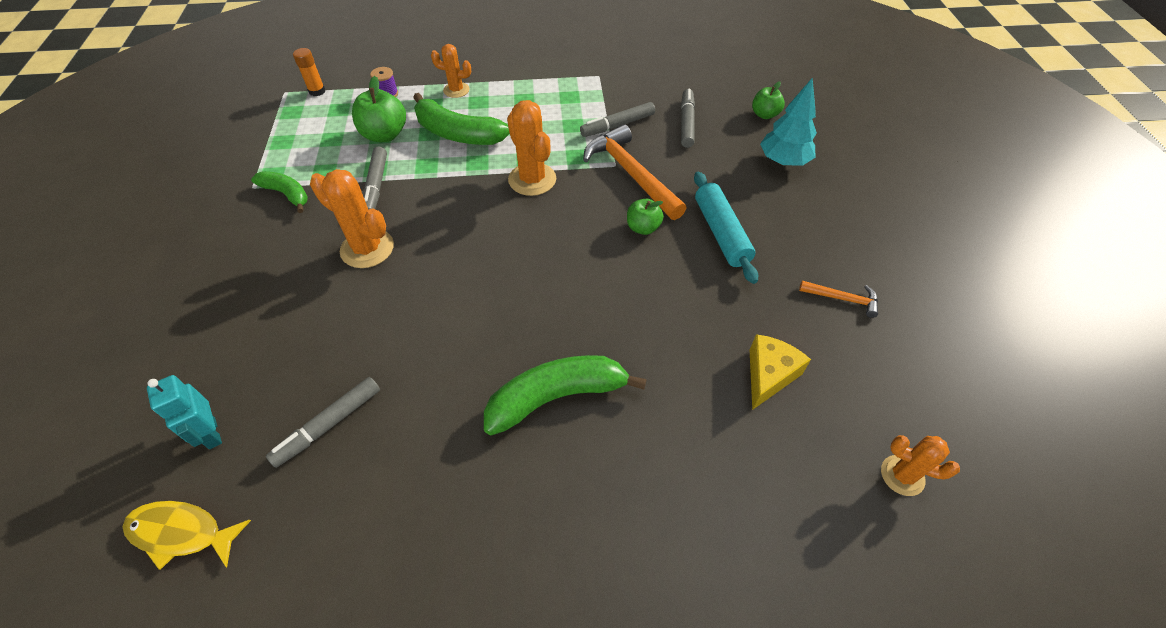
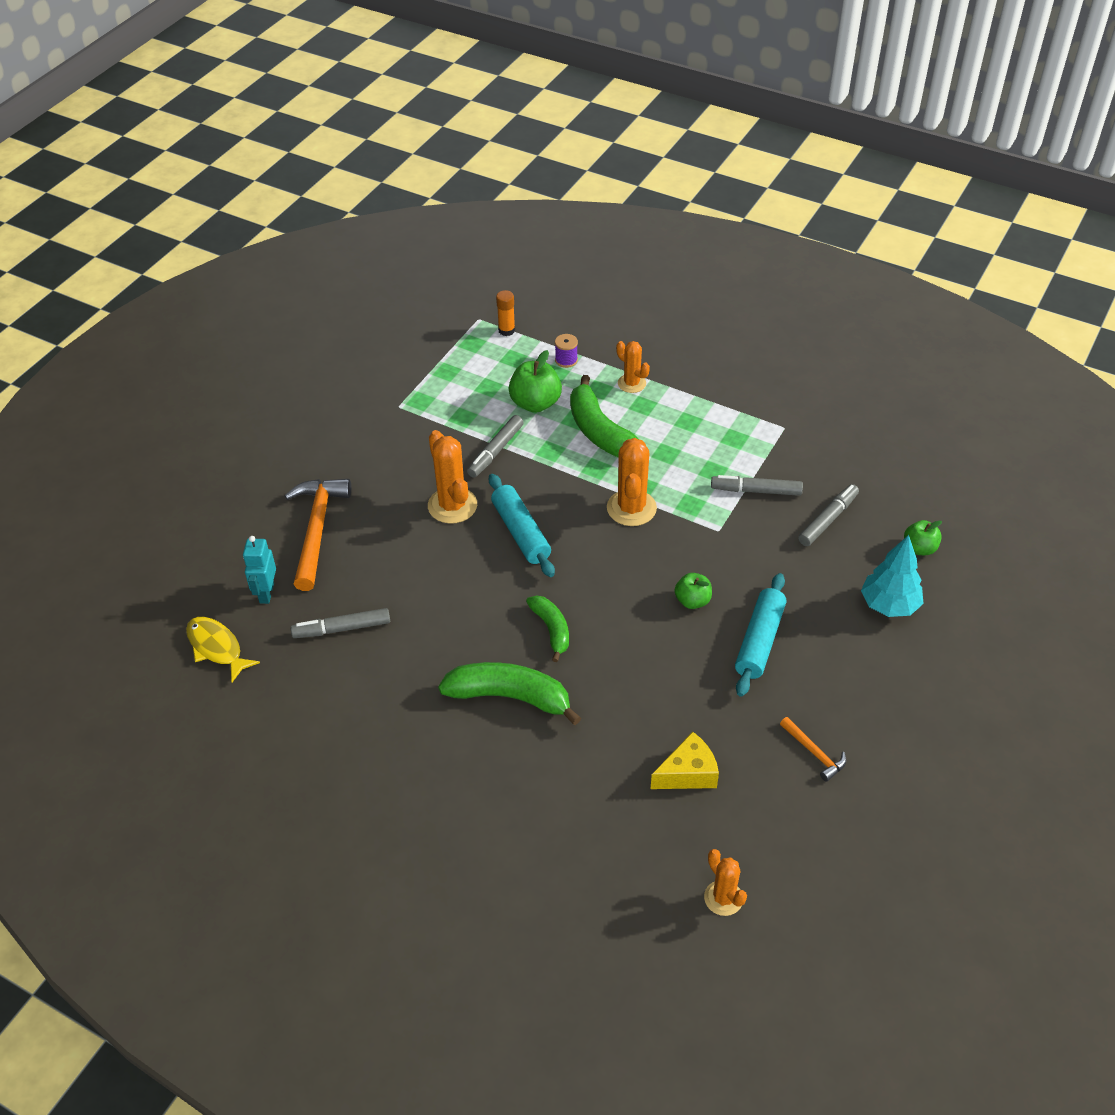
camera: 35 degrees right, 5 degrees down
(287, 194) = (421, 425): green banana -> green banana (551, 629)
(451, 242) = (521, 532): none -> turquoise rolling pin
(631, 174) = (726, 546): orange hammer -> orange hammer (317, 530)

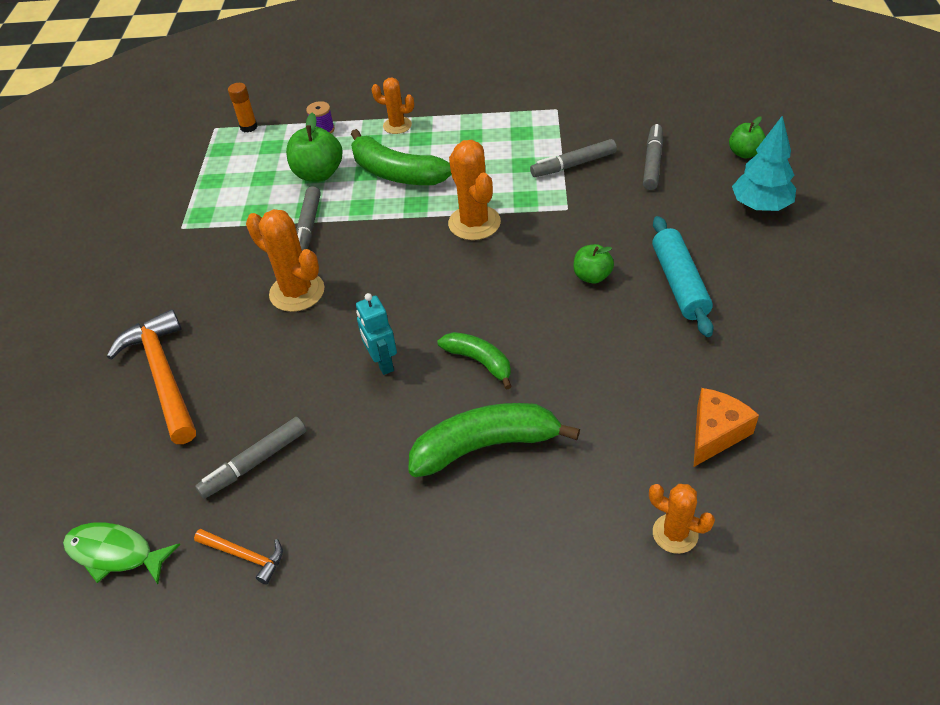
camera: 25 degrees left, 0 degrees up
(217, 648) = (115, 553): yellow fish -> green fish
(266, 593) = (142, 465): turquoise robot -> turquoise robot (382, 363)
(521, 532) = (384, 287): turquoise rolling pin -> none
(688, 773) = (715, 433): yellow cheese -> orange cheese
(723, 898) = (851, 539): orange cactus -> orange cactus (675, 533)
(814, 753) = (810, 357): orange hammer -> orange hammer (245, 556)

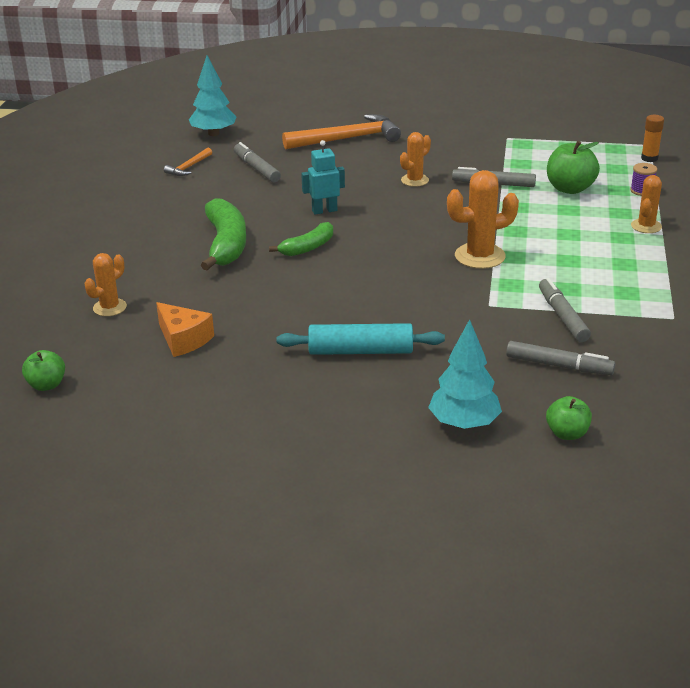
camera: 95 degrees right, 15 degrees down
(115, 553) = (213, 134): green fish -> turquoise tree
(297, 292) = (414, 180): orange cactus -> orange cactus, size x0.62
(396, 173) = (564, 223): green banana -> none
(592, 276) = (387, 307): green apple -> green apple (47, 385)

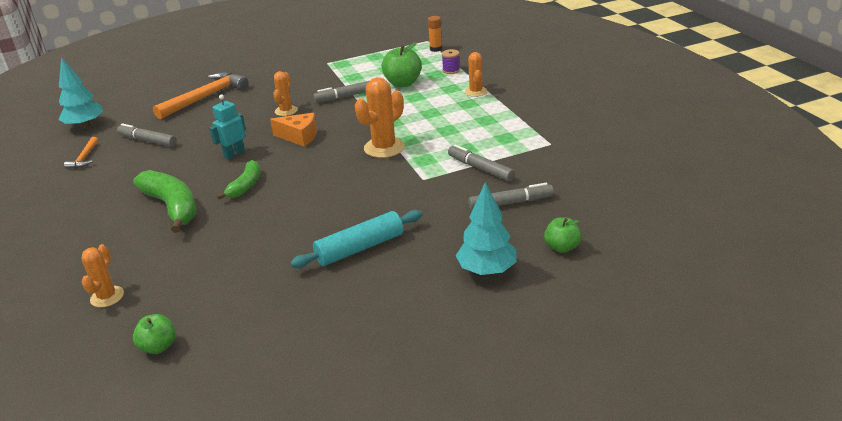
camera: 30 degrees left, 0 degrees up
(47, 385) = (101, 390): green apple -> green apple (159, 347)
(183, 339) = (201, 297): orange cheese -> orange cheese (299, 137)

